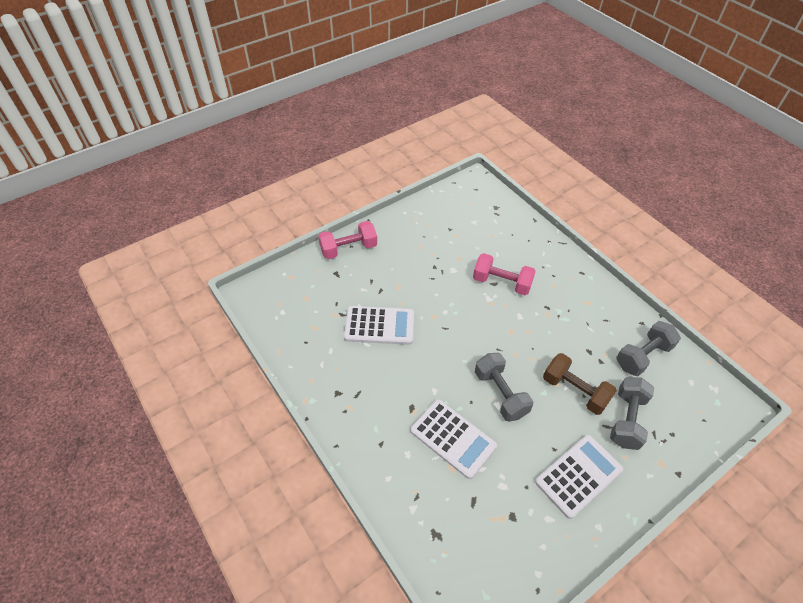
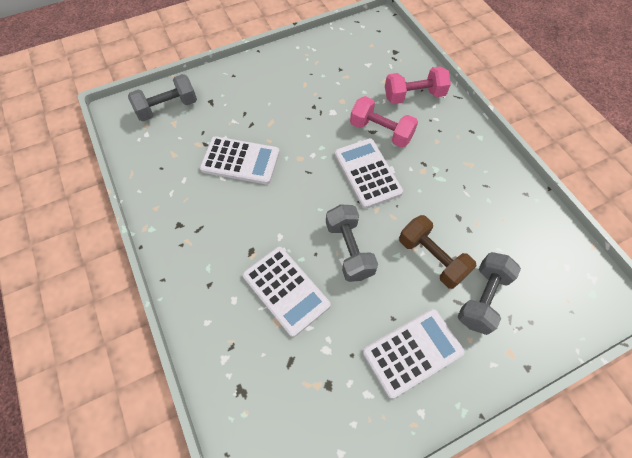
camera: 10 degrees right, 10 degrees up
(348, 249) = (230, 78): pink dumbbell -> pink dumbbell (414, 96)
(499, 322) = (367, 173): none -> white calculator
(643, 356) = (518, 230): grey dumbbell -> grey dumbbell (167, 108)

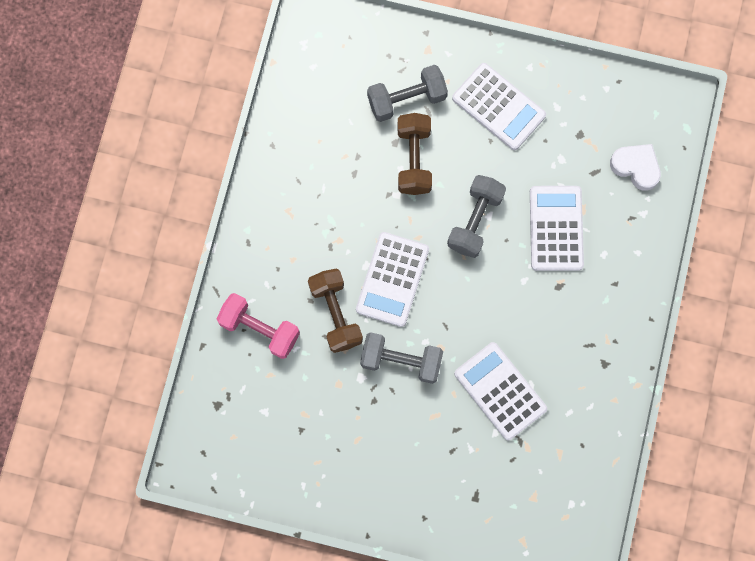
camera: 140 degrees left, 15 degrees up
(167, 108) = (527, 525): grey dumbbell -> grey dumbbell (401, 360)
(258, 396) = (636, 167): none -> white heart
(381, 131) = (335, 314): pink dumbbell -> brown dumbbell
(412, 352) = (498, 107): white calculator -> white calculator turned 150 degrees counterclockwise

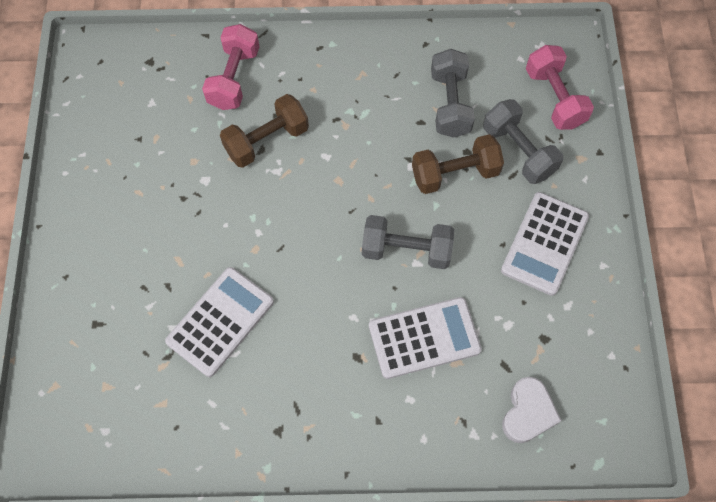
camera: 75 degrees right, 10 degrees down
(362, 51) = (554, 98): none -> pink dumbbell
(392, 279) = (317, 184): white calculator -> none
(401, 360) = (232, 213): grey dumbbell -> grey dumbbell (450, 104)

